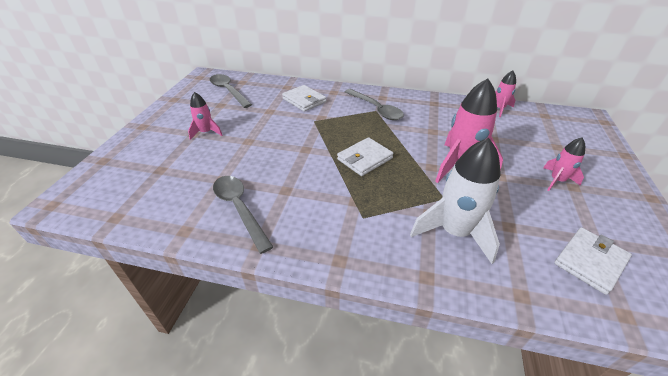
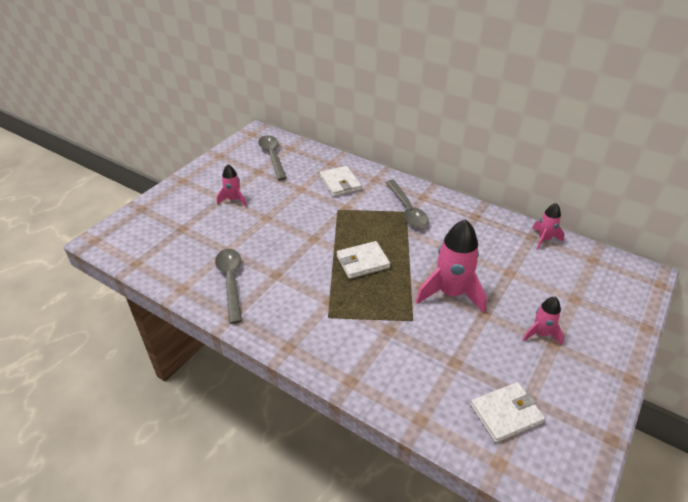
camera: 20 degrees right, 0 degrees up
(454, 232) = (400, 353): white rocket -> none

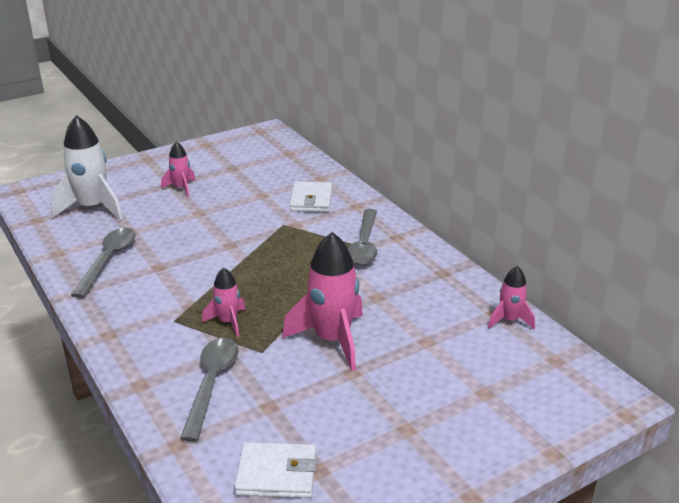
camera: 25 degrees right, 10 degrees down
(176, 238) = (93, 208): none -> white rocket
(272, 156) = (261, 157): grey spoon -> grey spoon (211, 383)
(362, 262) = (261, 281): white wallet -> none
(540, 334) = (401, 413): pink rocket -> pink rocket (228, 322)

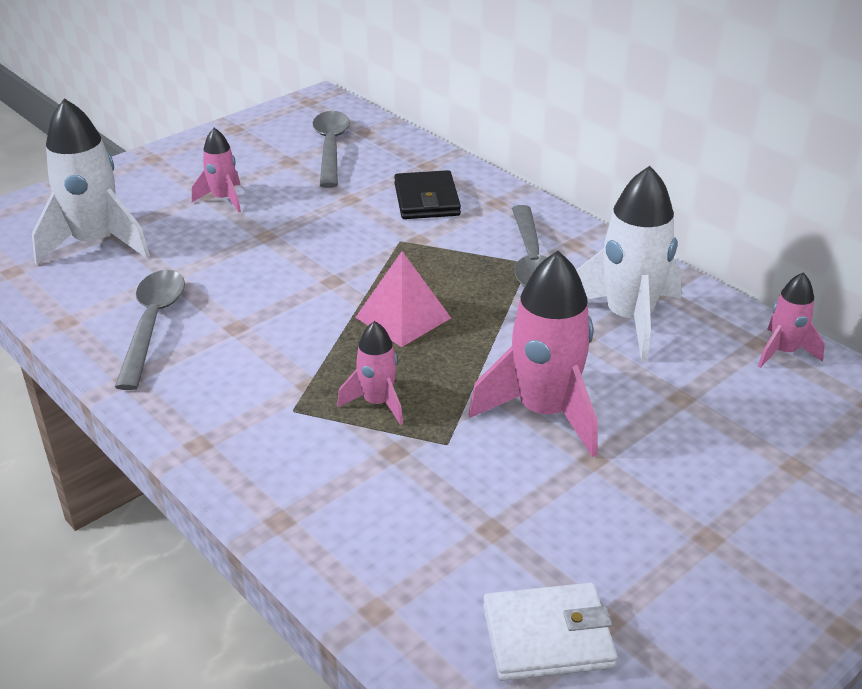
camera: 10 degrees left, 5 degrees up
(211, 383) = (391, 504): grey spoon -> grey spoon (331, 148)
(265, 272) = (403, 317): none -> pink pyramid
(311, 200) = (426, 200): white wallet -> black wallet
(413, 288) = (629, 319): none -> white rocket

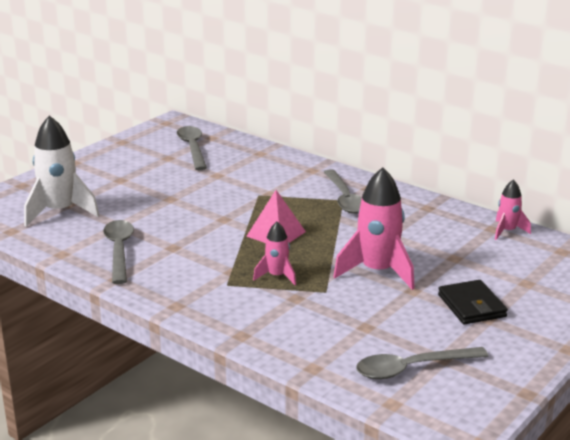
camera: 10 degrees left, 10 degrees down
(223, 199) = (133, 181): pink rocket -> none
(426, 200) = (267, 172): black wallet -> black wallet (471, 306)
(547, 636) = (412, 368): white wallet -> grey spoon
(629, 319) = (413, 223): white rocket -> none

